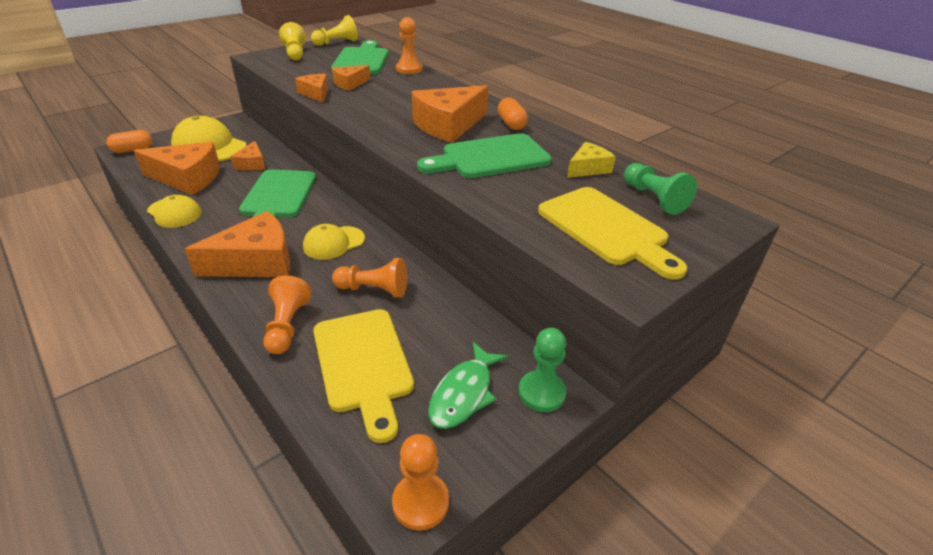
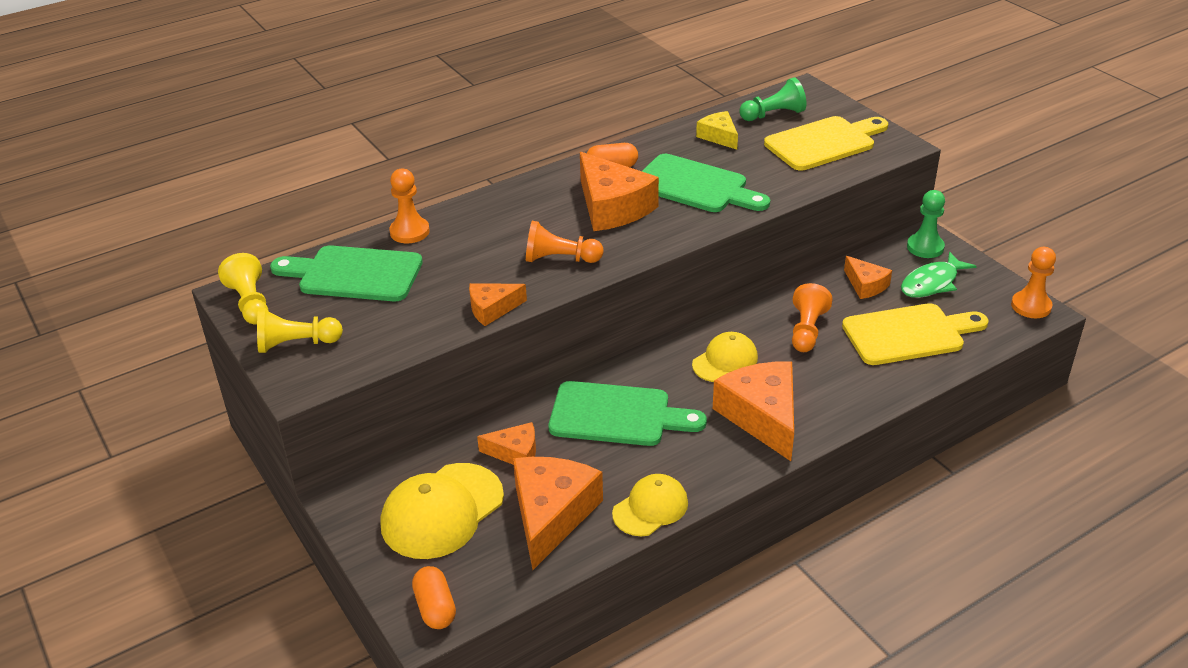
camera: 80 degrees left, 0 degrees up
(287, 326) = (866, 382): orange pawn -> orange pawn (560, 259)
(333, 243) = (725, 361): yellow cap -> yellow cap turned 105 degrees counterclockwise
(350, 84) = (458, 281): orange cheese -> orange cheese (865, 285)
(464, 393) = (932, 283): green fish -> green fish turned 105 degrees clockwise
(490, 157) = (695, 186): green cutting board -> green cutting board turned 45 degrees counterclockwise

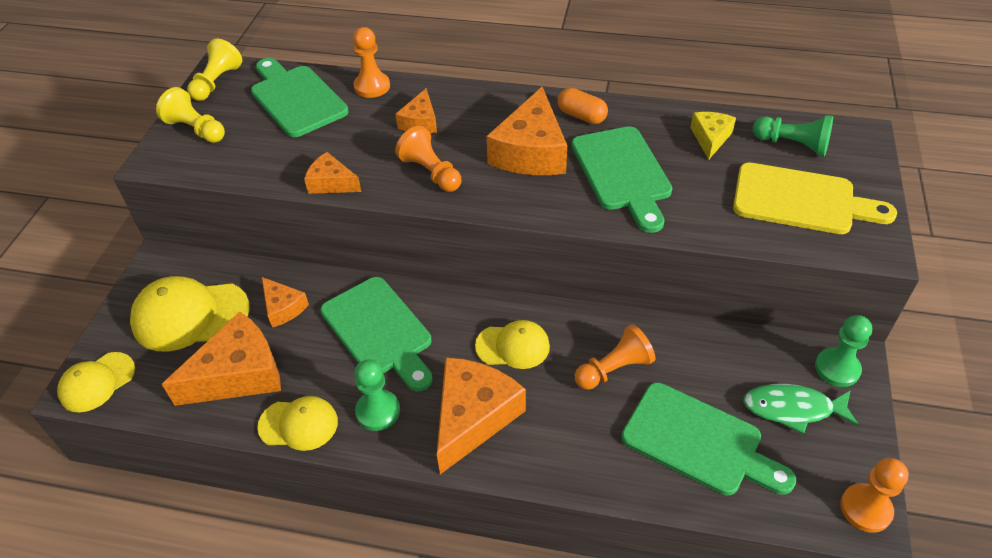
camera: 45 degrees right, 10 degrees up
(435, 608) = (97, 382): orange capsule -> yellow cap
(694, 459) = (378, 411): none -> green pawn
(865, 285) = (725, 365): orange cheese -> orange cheese (420, 122)
(909, 334) = (698, 442): yellow cutting board -> green cutting board

